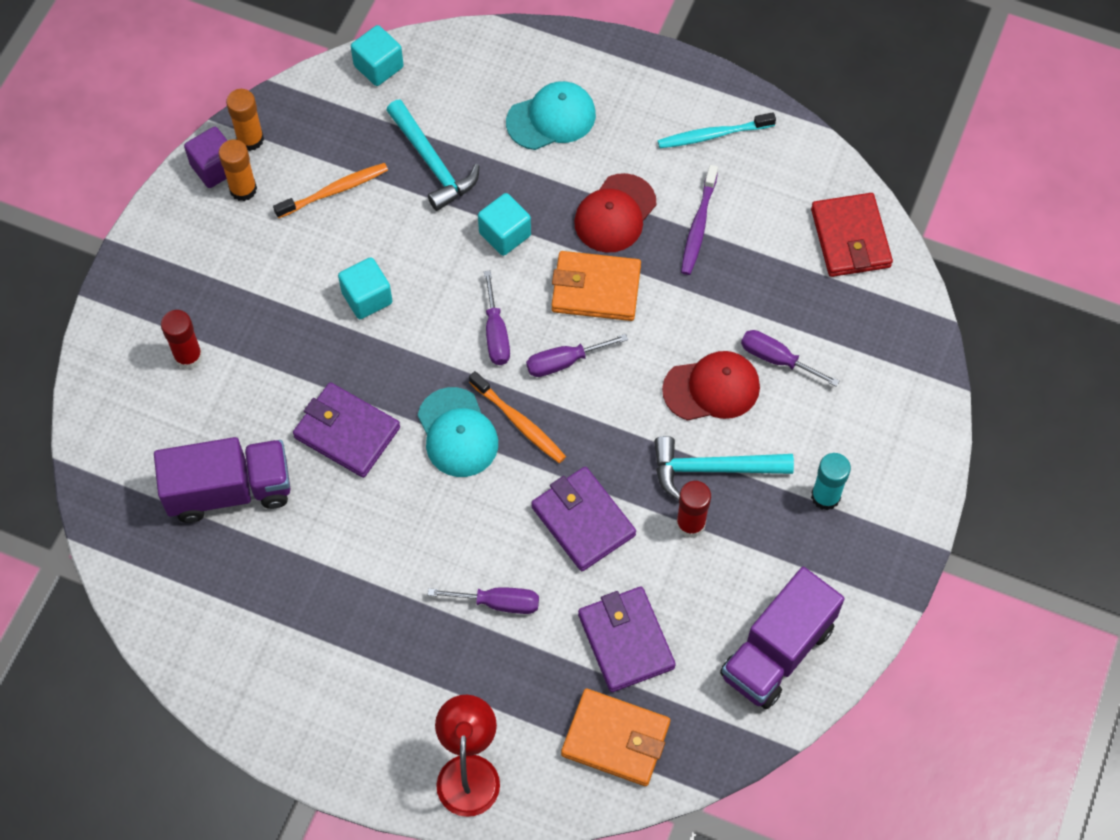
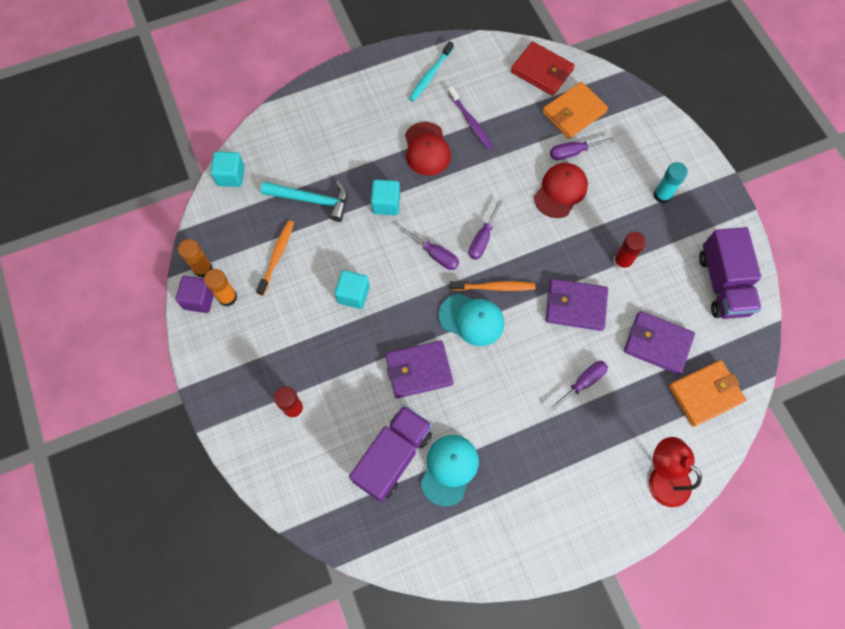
camera: 45 degrees left, 5 degrees up
(551, 118) = (346, 130): turquoise cap -> turquoise cap (449, 469)
(596, 289) = (458, 192): orange wallet -> orange wallet (574, 112)
(712, 469) = (602, 228): turquoise hammer -> none

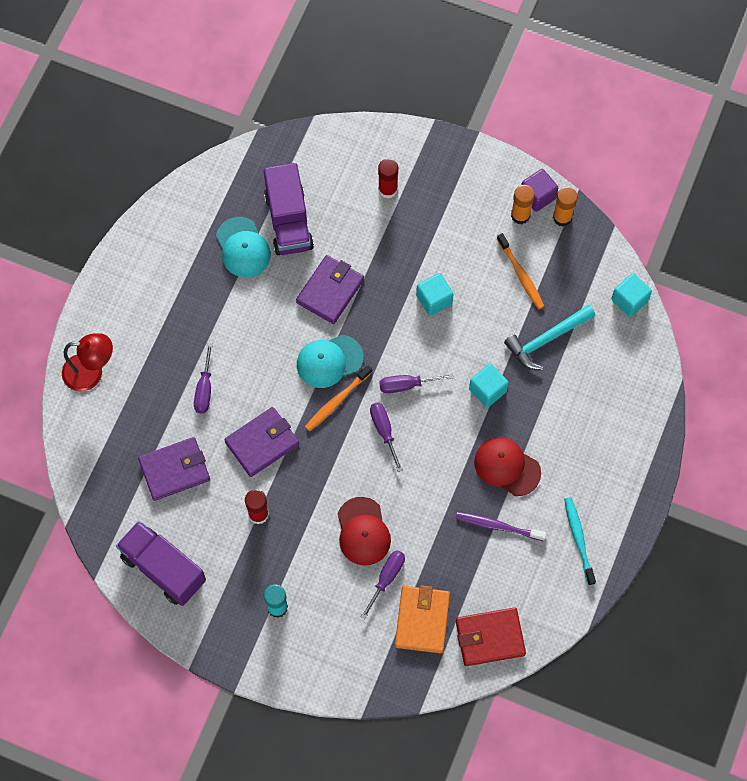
camera: 135 degrees right, 0 degrees up
(705, 394) = (107, 463): orange wallet -> none

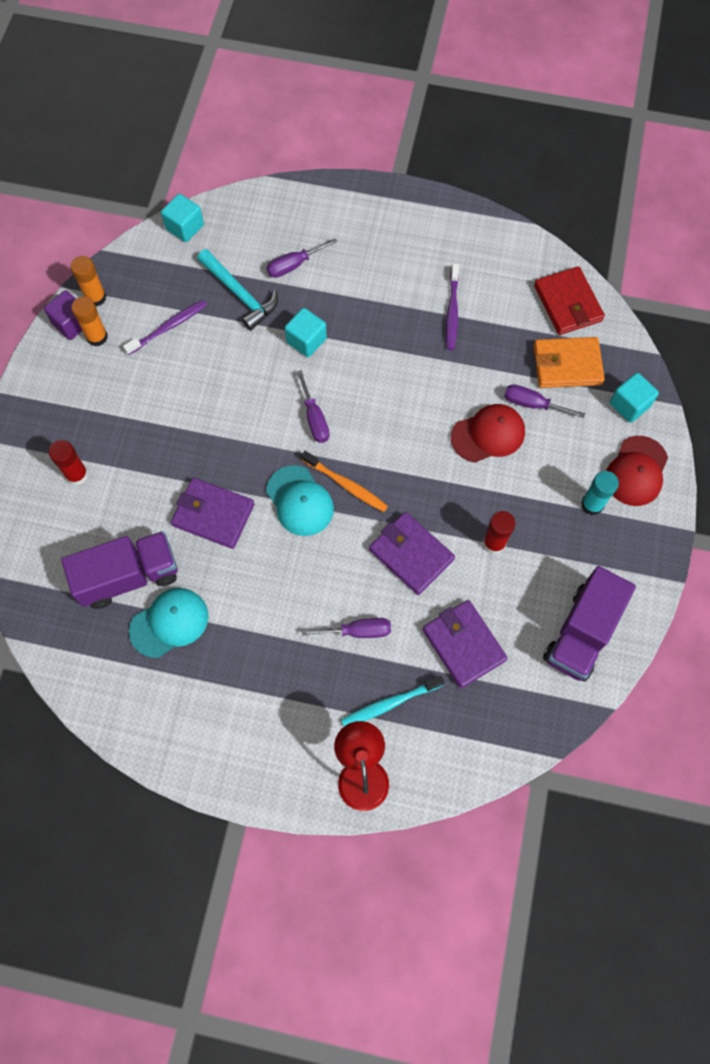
camera: 100 degrees left, 0 degrees up
(384, 431) = (371, 432): purple screwdriver -> purple screwdriver (294, 265)
(434, 300) = (209, 406): turquoise cube -> turquoise cube (629, 405)
(507, 467) = (387, 312): red cap -> red cap (636, 471)
(520, 274) = (168, 327): orange toothbrush -> purple toothbrush
(578, 539) = (449, 241): turquoise toothbrush -> turquoise toothbrush (390, 703)

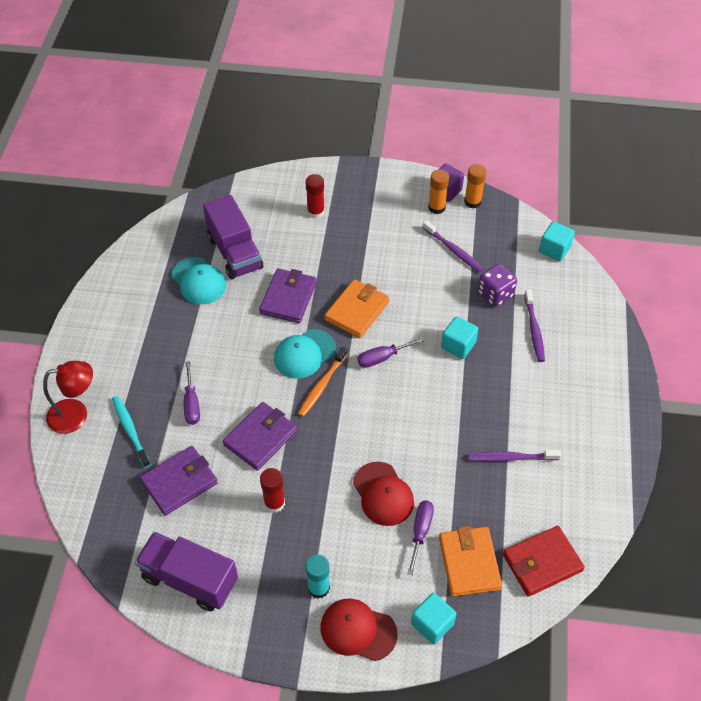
camera: 85 degrees right, 15 degrees down
(240, 294) = (495, 294): turquoise hammer -> purple dice
(244, 439) = (357, 311): none -> orange wallet
(294, 265) = (534, 329): purple screwdriver -> purple toothbrush

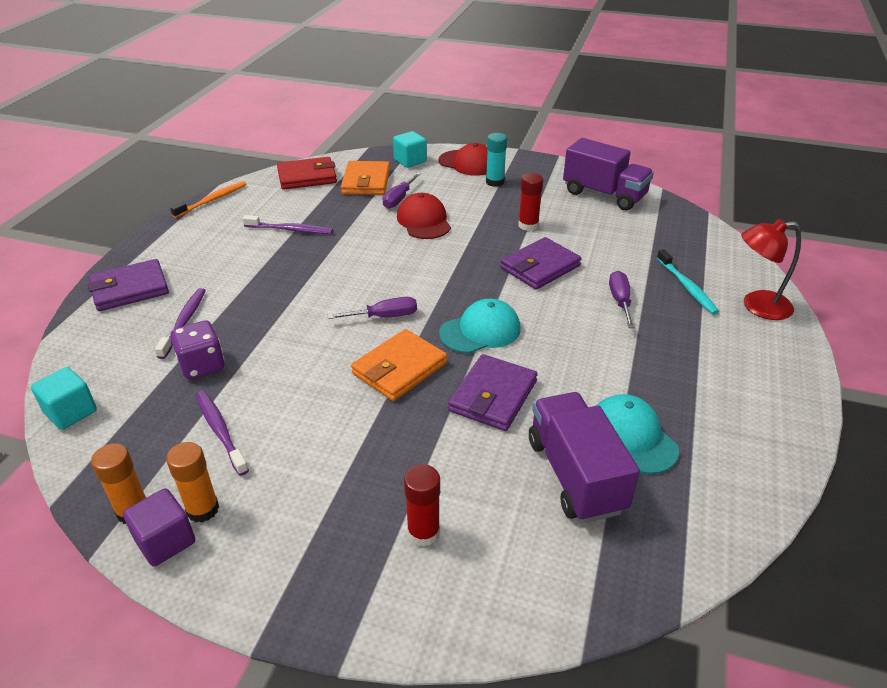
camera: 170 degrees left, 15 degrees down
(179, 482) = (623, 246): purple wallet -> purple wallet (130, 289)
(322, 385) = (464, 300): orange toothbrush -> orange toothbrush (212, 200)
(458, 345) = (287, 318): turquoise cube -> none

